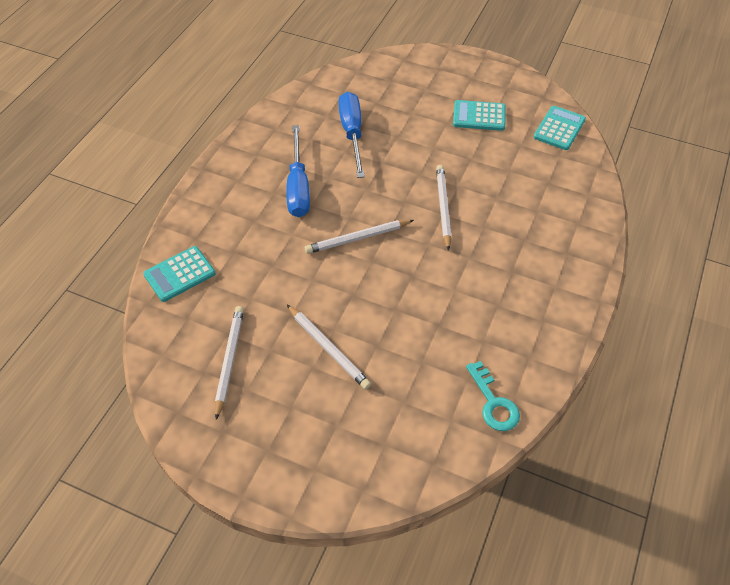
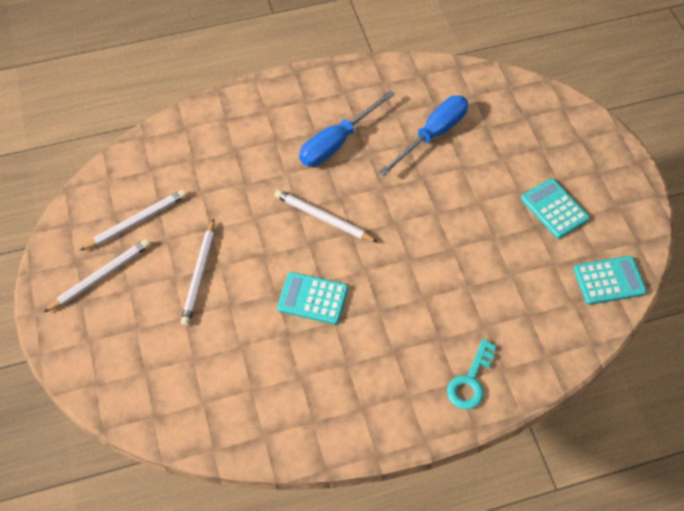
camera: 50 degrees right, 5 degrees up
(180, 274) = (184, 135): turquoise calculator -> turquoise calculator (313, 298)
(443, 207) = (416, 254): white pencil -> white pencil (101, 276)
(493, 403) = (244, 423): turquoise key -> turquoise key (470, 381)

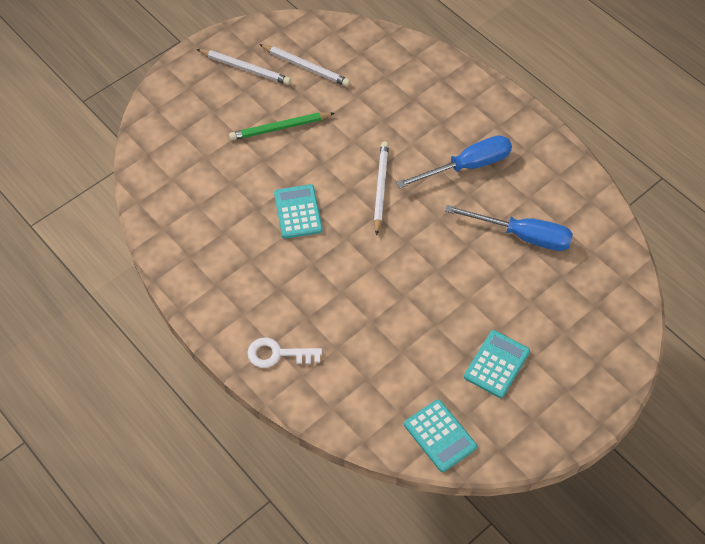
camera: 65 degrees right, 0 degrees up
(199, 274) = (280, 128): white pencil -> green pencil
(337, 142) = (467, 166): blue screwdriver -> blue screwdriver turned 135 degrees clockwise
(470, 381) = (277, 354): turquoise key -> white key

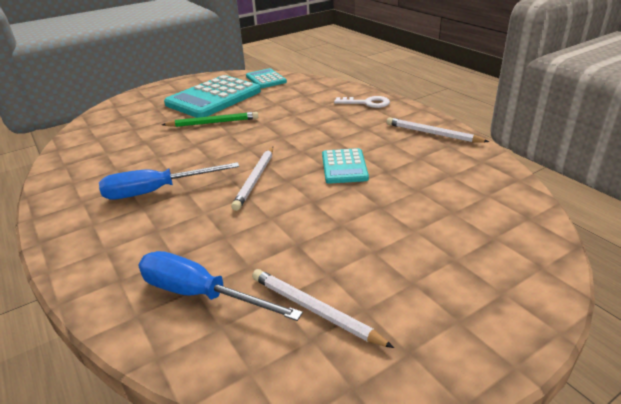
camera: 170 degrees left, 25 degrees down
(245, 68) = (414, 315): white pencil -> white pencil (432, 133)
(280, 128) = (360, 234): green pencil -> green pencil (213, 122)
(496, 364) = (214, 98): turquoise calculator -> turquoise calculator, size x1.87
(522, 235) = (144, 147): blue screwdriver -> blue screwdriver (200, 294)

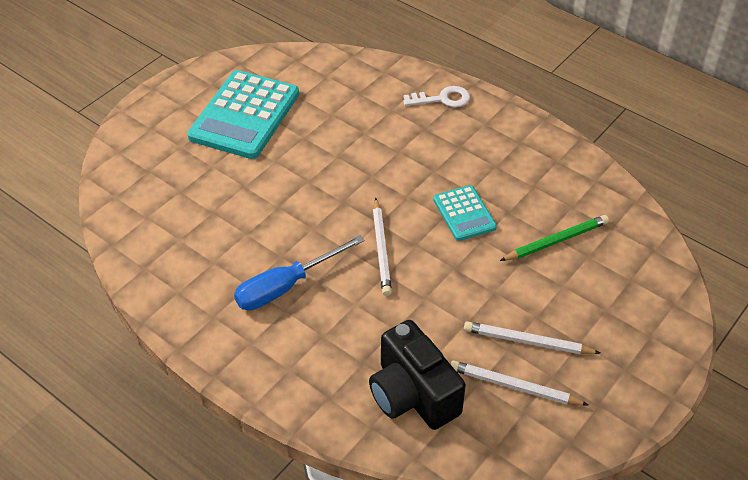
camera: 20 degrees left, 15 degrees up
(200, 294) = (412, 394): blue screwdriver -> black camera
(213, 122) = (275, 164): green pencil -> green pencil (556, 241)
(266, 79) = (290, 65): turquoise calculator -> none
(432, 133) = (535, 144): white pencil -> white pencil (527, 341)

